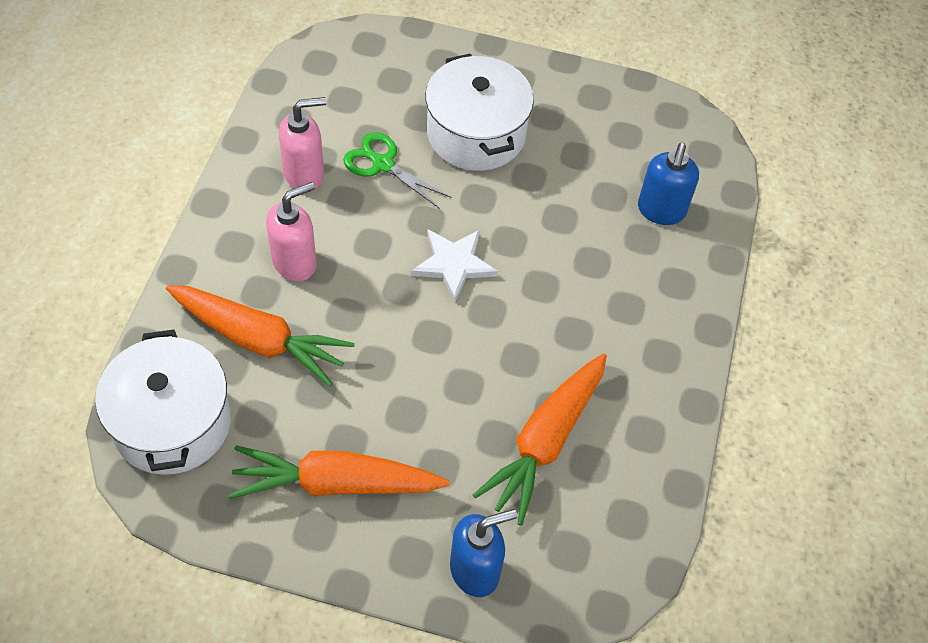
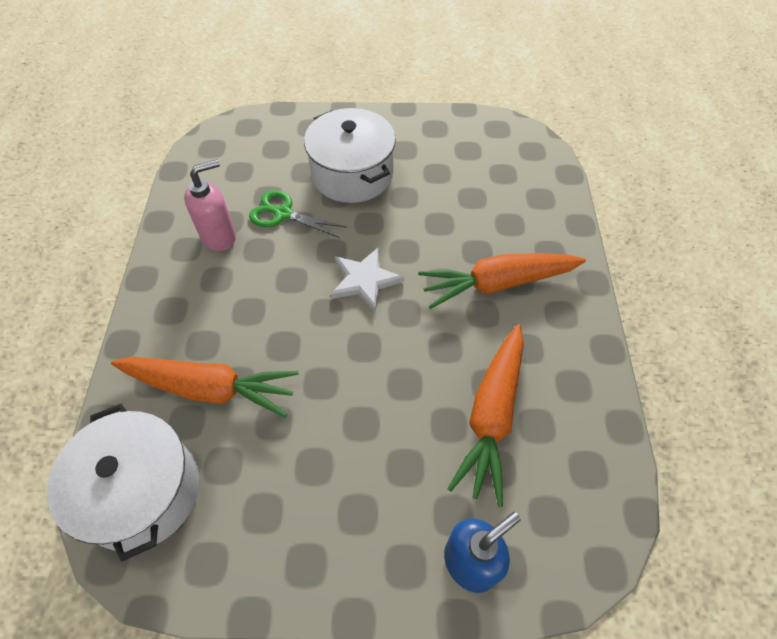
camera: 10 degrees left, 0 degrees up
(295, 262) = (227, 311): pink soap dispenser -> none
(335, 483) = (313, 510): orange carrot -> orange carrot (497, 284)
(661, 211) = (516, 199): blue soap dispenser -> none

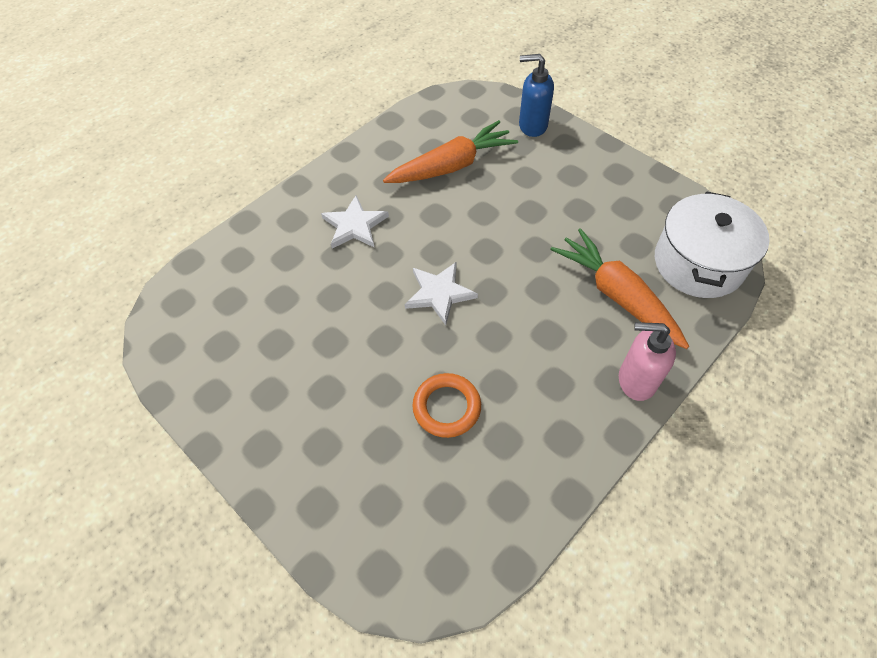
camera: 135 degrees left, 0 degrees up
(219, 236) = (523, 427): pink soap dispenser -> pink soap dispenser (636, 380)
(283, 214) = (447, 407): green scissors -> orange ring
(352, 174) = (344, 402): white pot -> none
(497, 284) = (354, 225): orange carrot -> white star

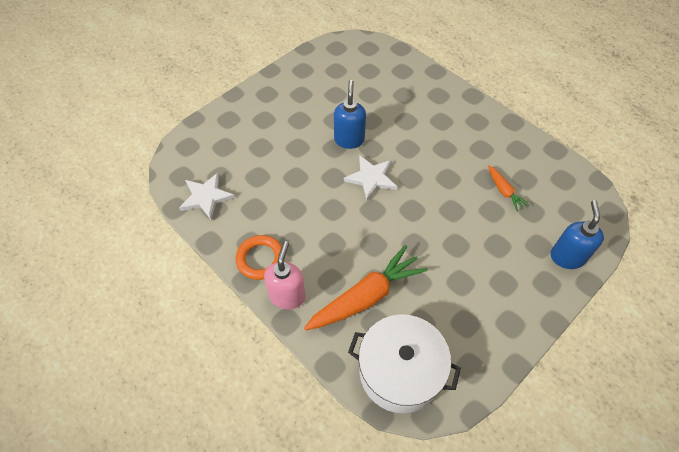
camera: 90 degrees right, 0 degrees up
(354, 225) = (434, 129): white star -> white star (206, 197)
(370, 321) = (349, 140): none -> blue soap dispenser
(447, 407) = (280, 179): orange ring -> orange ring (260, 259)
(452, 166) = (504, 191): orange carrot -> orange carrot, size x0.49

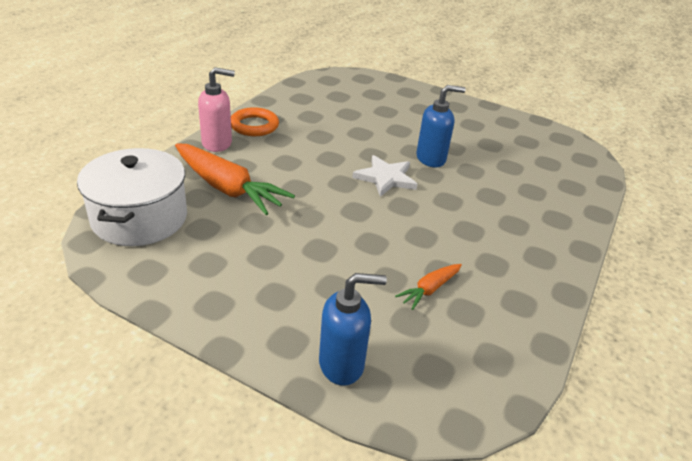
camera: 70 degrees right, 20 degrees down
(206, 197) = (311, 93): white star -> none

